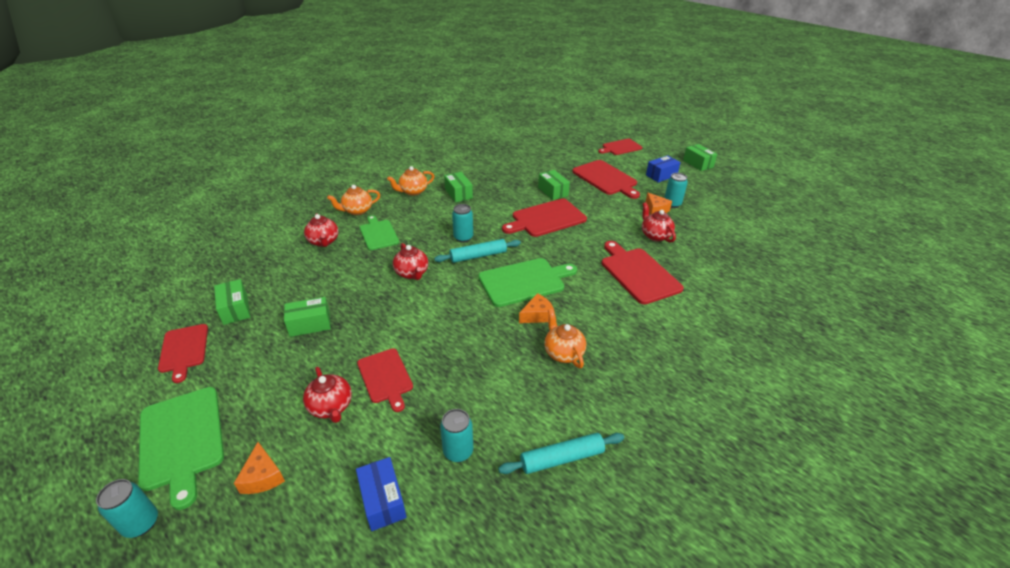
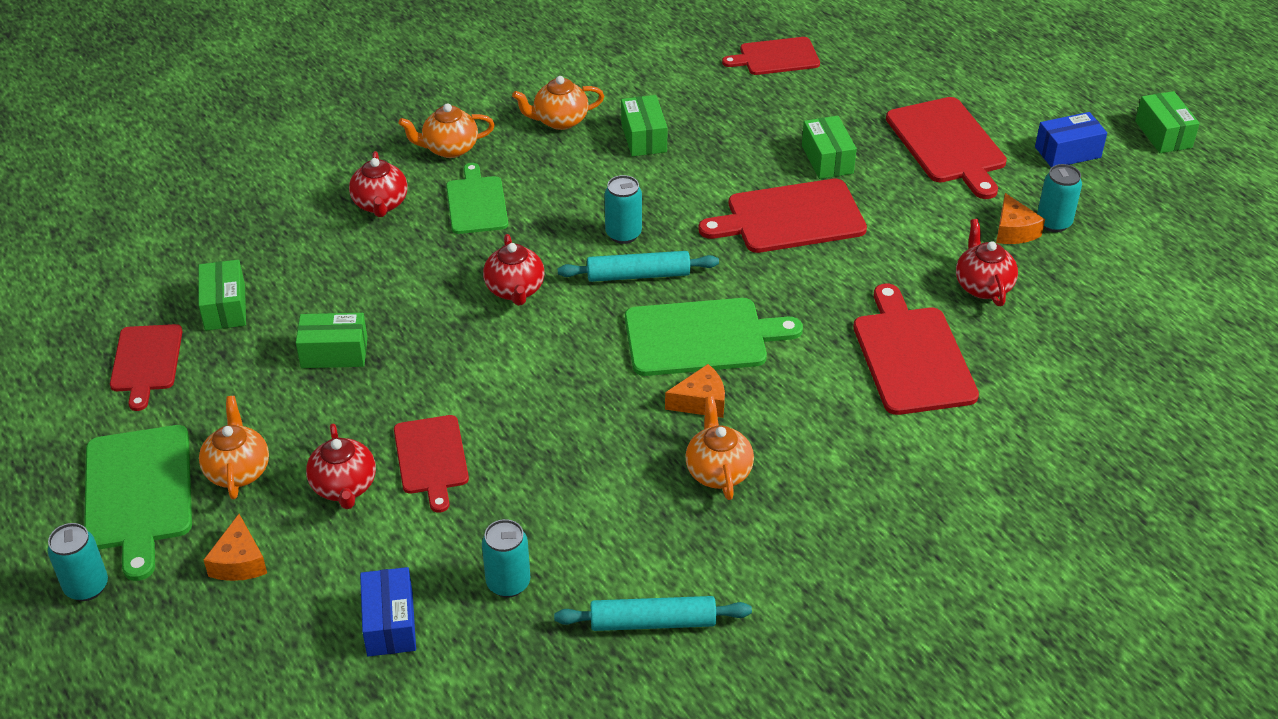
camera: 15 degrees right, 5 degrees up
(254, 410) = (238, 471): none -> orange teapot
(620, 147) = (1016, 70): red cutting board -> red cutting board (775, 57)

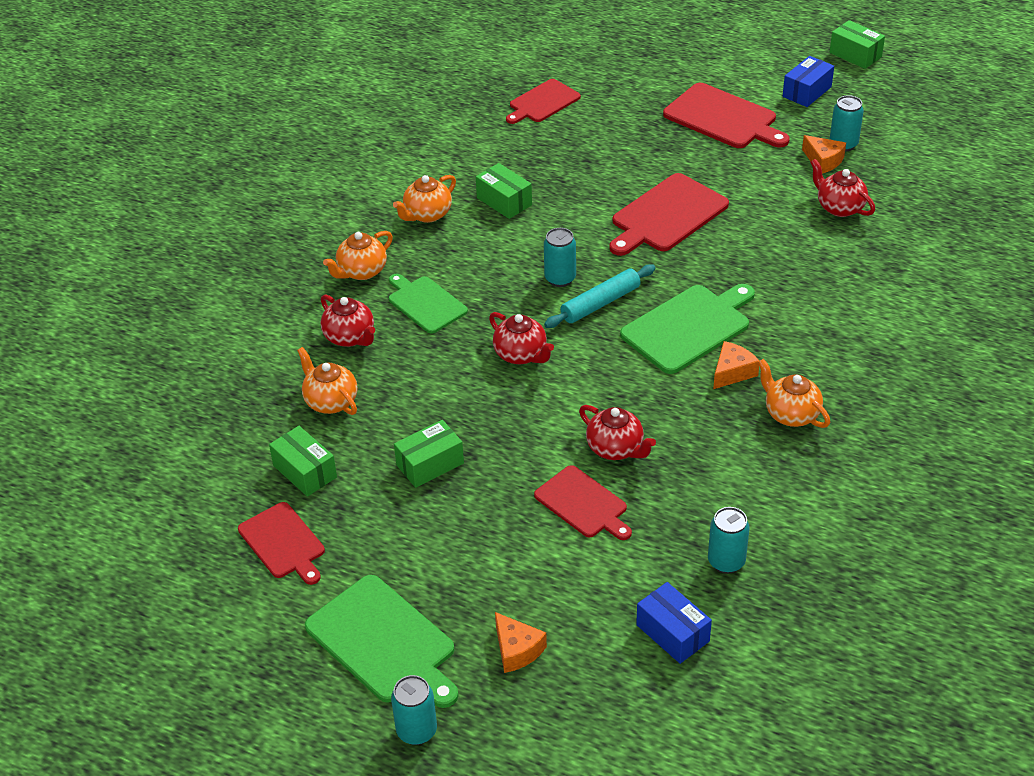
camera: 30 degrees left, 0 degrees up
(238, 471) = (446, 586): orange teapot -> orange teapot (330, 401)
(344, 487) = (540, 556): red teapot -> red teapot (615, 449)
(652, 622) = (847, 536): turquoise rolling pin -> none
(827, 159) = (652, 163): green box -> none
(912, 356) = (840, 275): red cutting board -> none

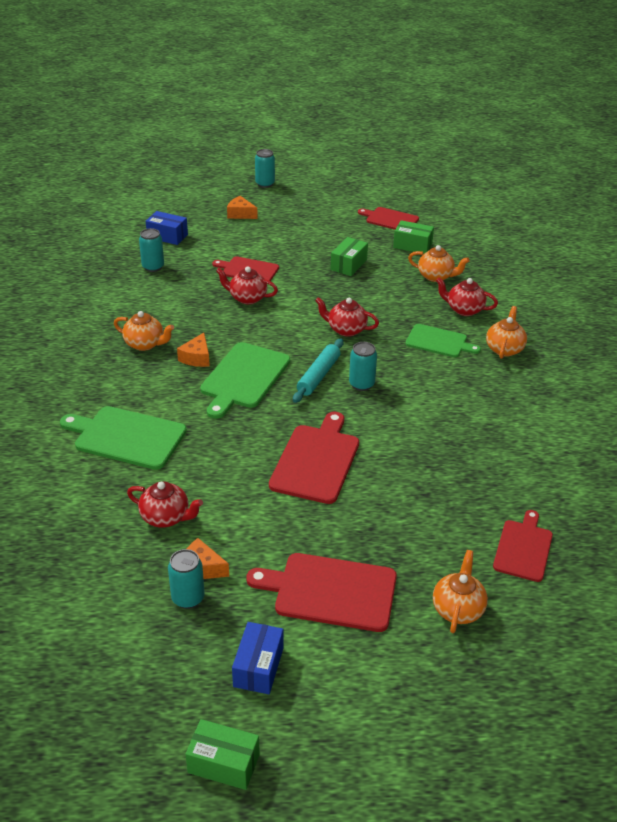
camera: 150 degrees right, 5 degrees down
(384, 642) = (305, 202): green cutting board -> green cutting board (126, 437)
(427, 214) = (506, 402): orange teapot -> orange teapot (458, 609)
(504, 201) = (459, 432): green box -> none

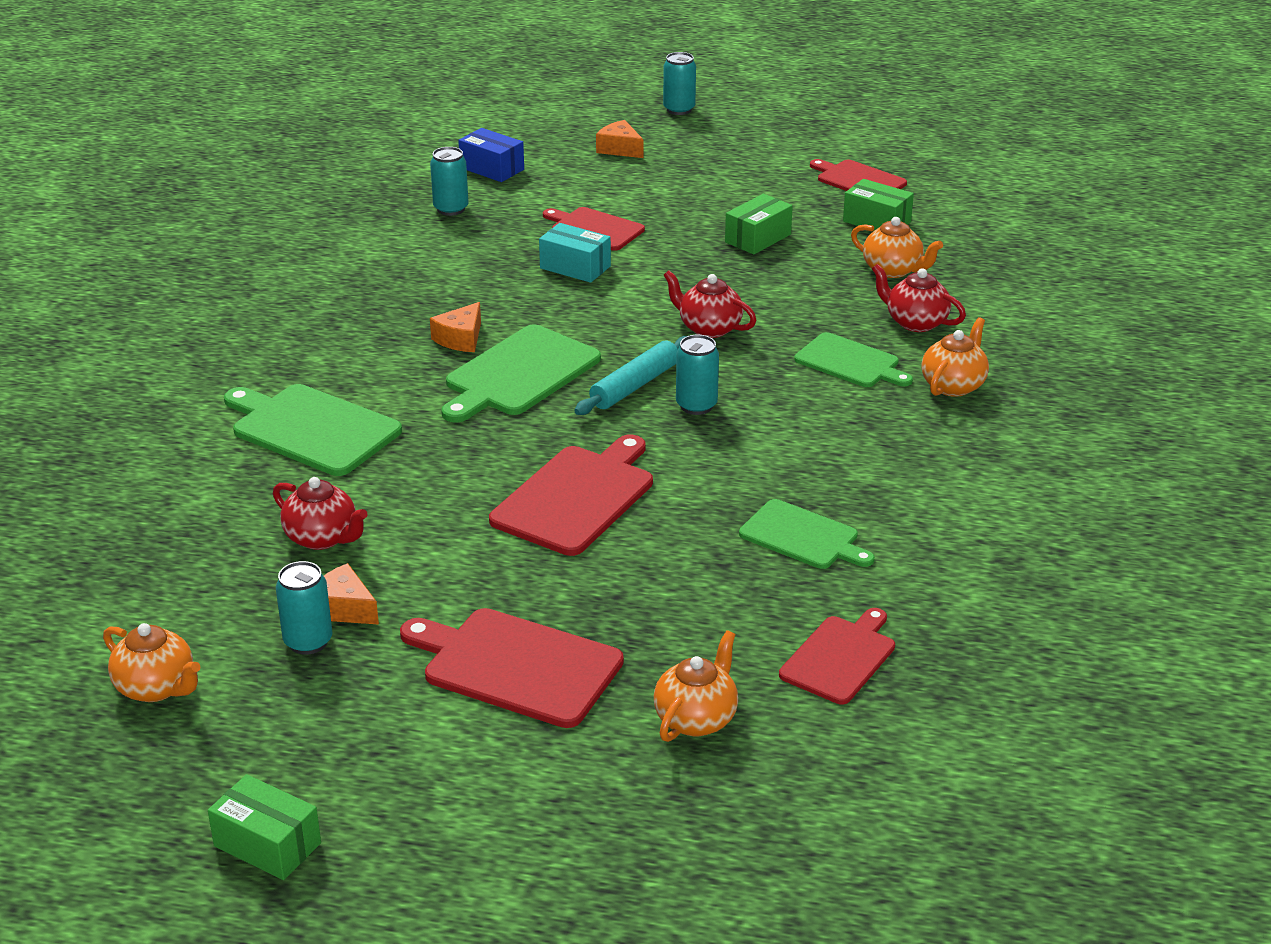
camera: 15 degrees right, 5 degrees down
(145, 344) = (392, 311): orange teapot -> orange teapot (156, 688)
(247, 298) = (575, 267): red teapot -> turquoise box
(258, 667) = (368, 741): blue box -> none
(464, 466) = (803, 537): none -> green cutting board

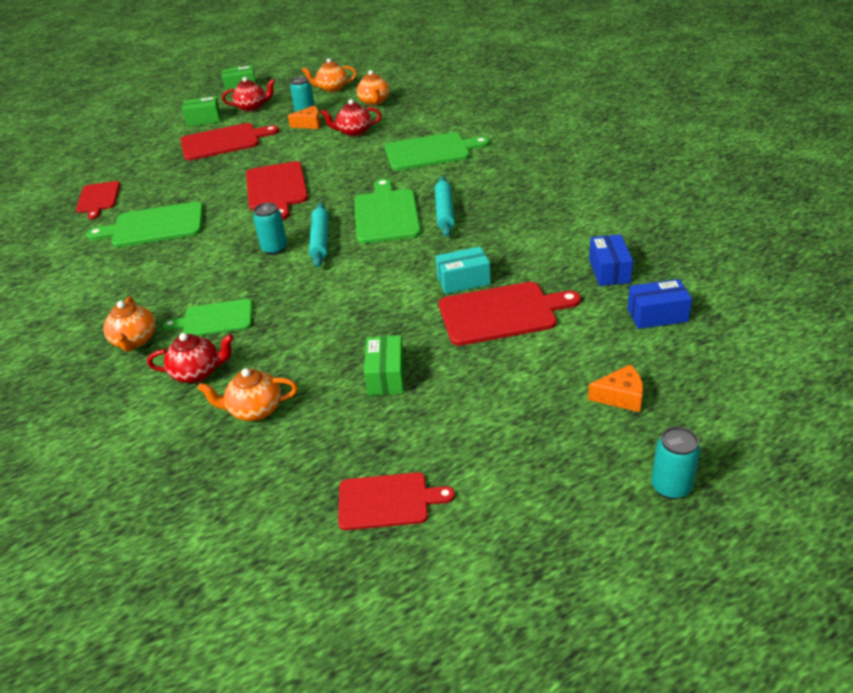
camera: 140 degrees right, 5 degrees up
(451, 209) = (609, 271): turquoise can -> blue box
(460, 339) = (445, 212): orange cheese -> turquoise rolling pin
(594, 228) = (502, 313): red cutting board -> red cutting board, size x1.53
(696, 719) = (139, 160): orange teapot -> orange teapot (374, 102)
(709, 328) = (326, 291): red teapot -> red teapot (252, 107)
(803, 537) = (154, 226): green cutting board -> green cutting board, size x1.53
(876, 222) = (317, 455): green box -> green box (204, 120)

